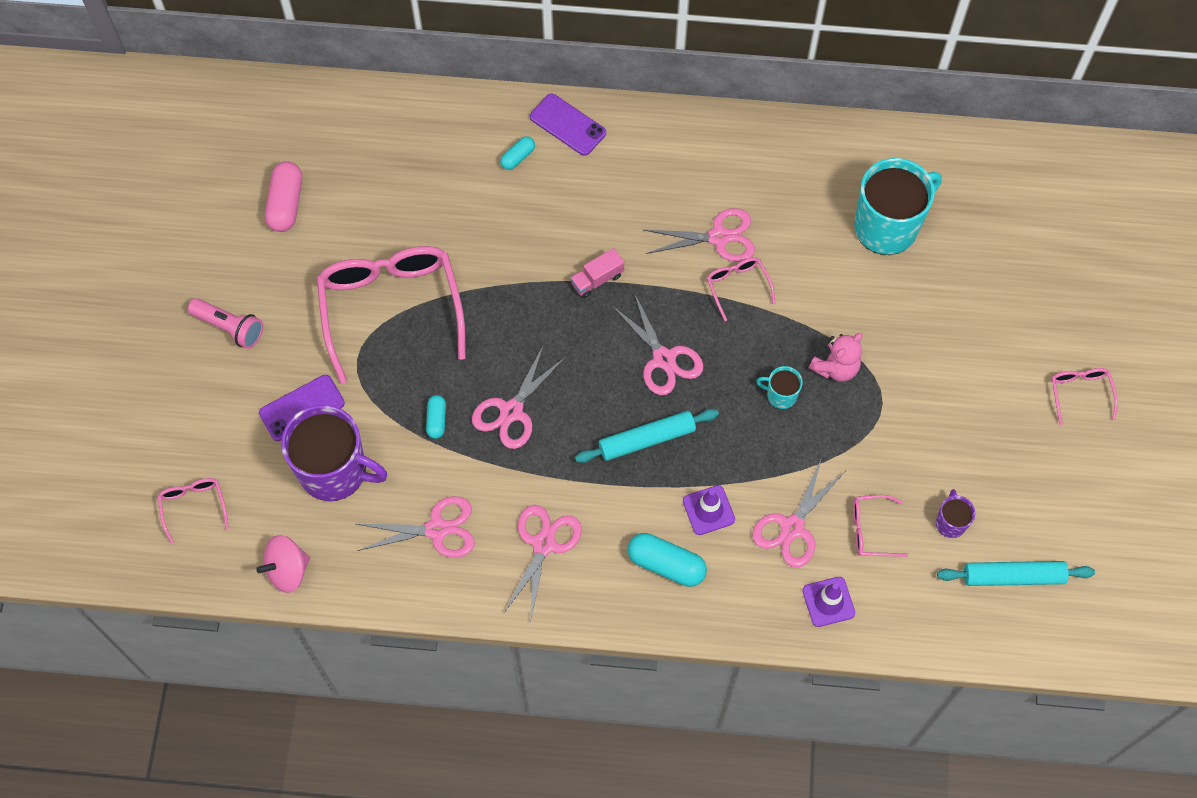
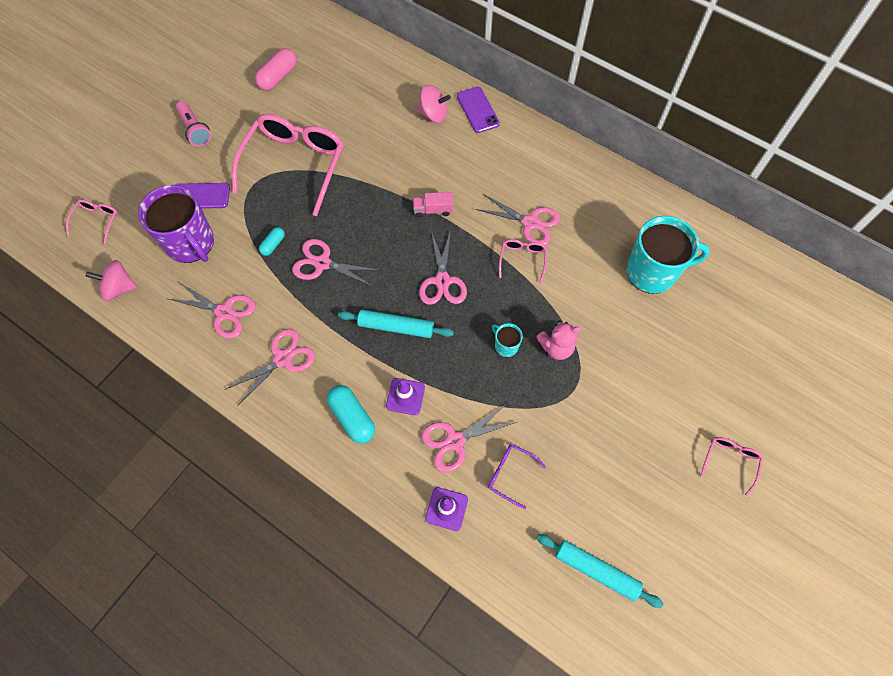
camera: 30 degrees right, 0 degrees up
(511, 411) = (322, 263): pink scissors -> pink scissors turned 45 degrees clockwise
(518, 157) = (433, 114): turquoise capsule -> pink spinning top
(870, 530) = (510, 474): pink glasses -> purple glasses
(950, 522) = (572, 502): purple mug -> none

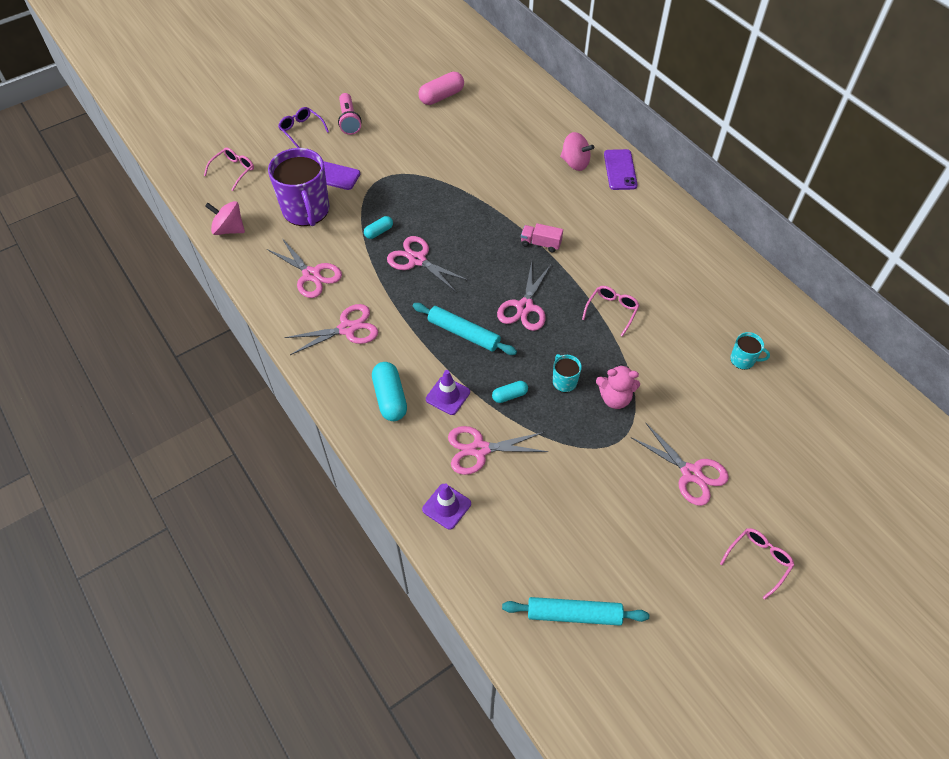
camera: 20 degrees right, 10 degrees down
(295, 164) = (426, 171): pink glasses -> none
(462, 377) = (509, 395): none -> turquoise capsule
(510, 474) = (522, 496): purple glasses -> purple glasses (301, 130)
(530, 222) = (633, 281): pink scissors -> pink scissors (691, 473)
(596, 571) = (574, 614): turquoise rolling pin -> turquoise rolling pin turned 45 degrees counterclockwise
(652, 272) = (743, 360): turquoise mug -> turquoise mug, size x0.45

